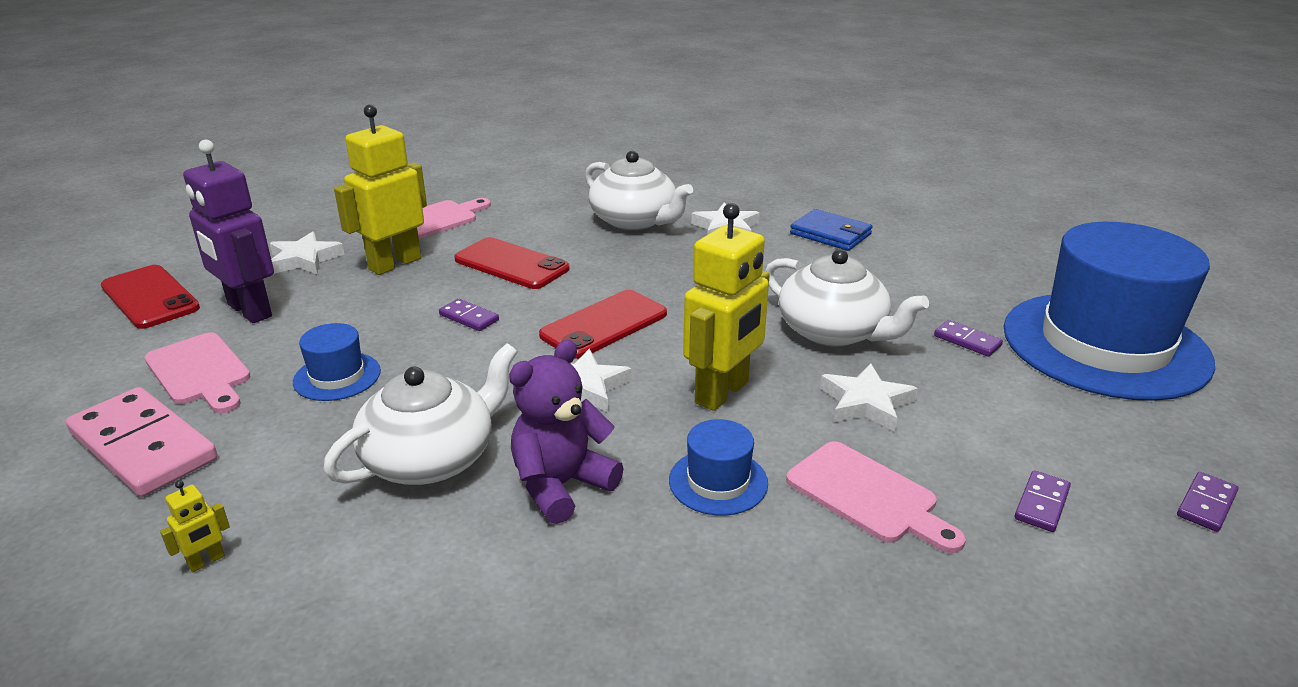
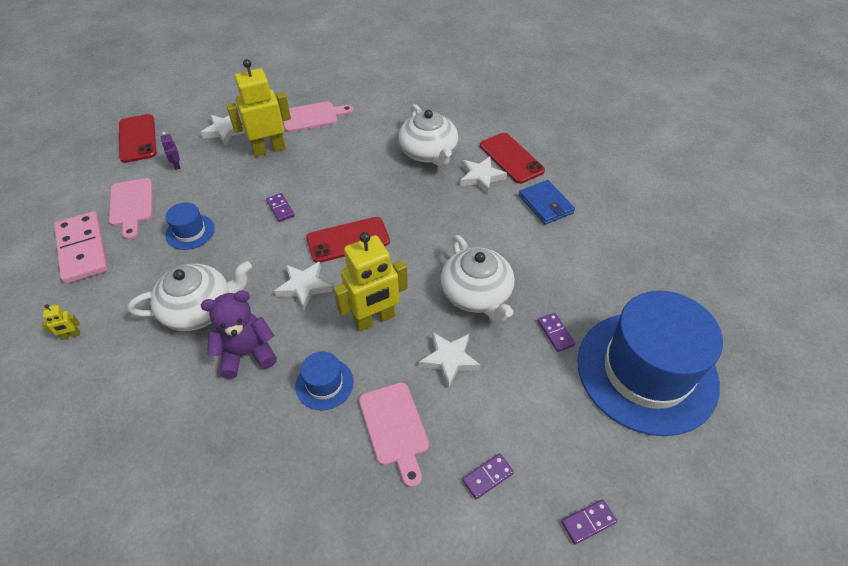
camera: 25 degrees right, 20 degrees up
(249, 311) = (177, 165): purple robot -> purple robot, size x0.40
(511, 264) = (331, 170): red phone -> red phone (511, 158)

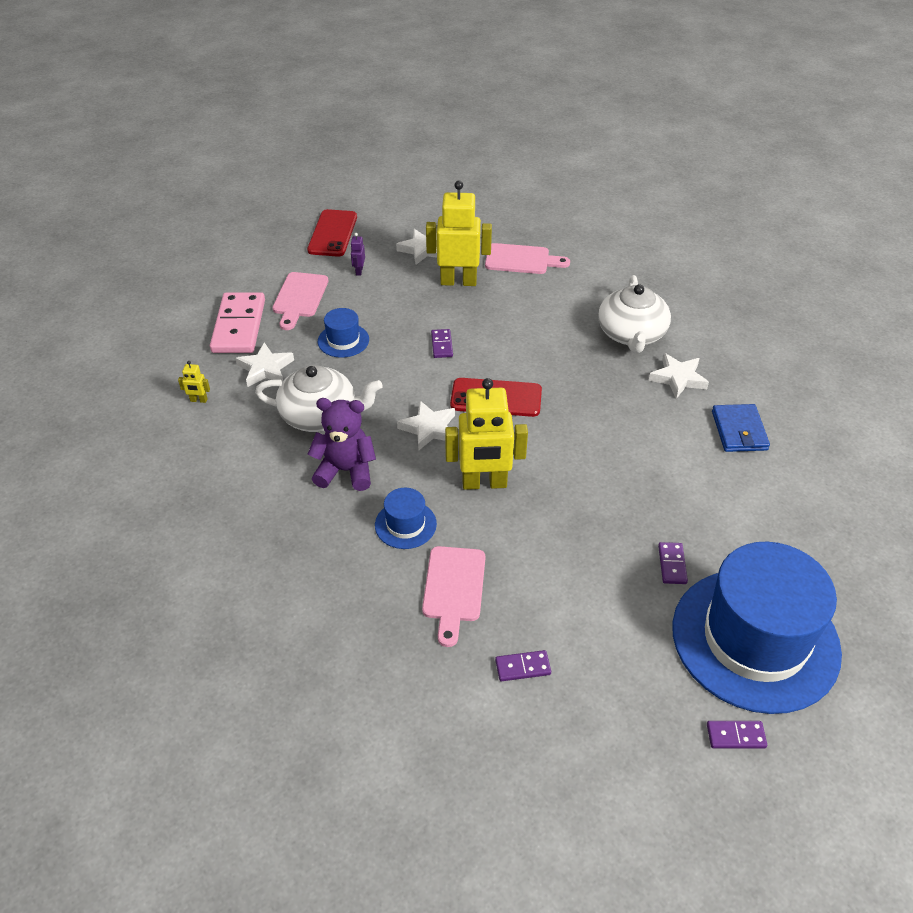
camera: 25 degrees right, 5 degrees down
(449, 359) = (541, 548): white star -> white star (265, 368)
(477, 294) = (606, 496): white teapot -> none
(511, 158) = (726, 368): red phone -> none
(588, 522) = (603, 748): purple domino -> purple domino (736, 736)

